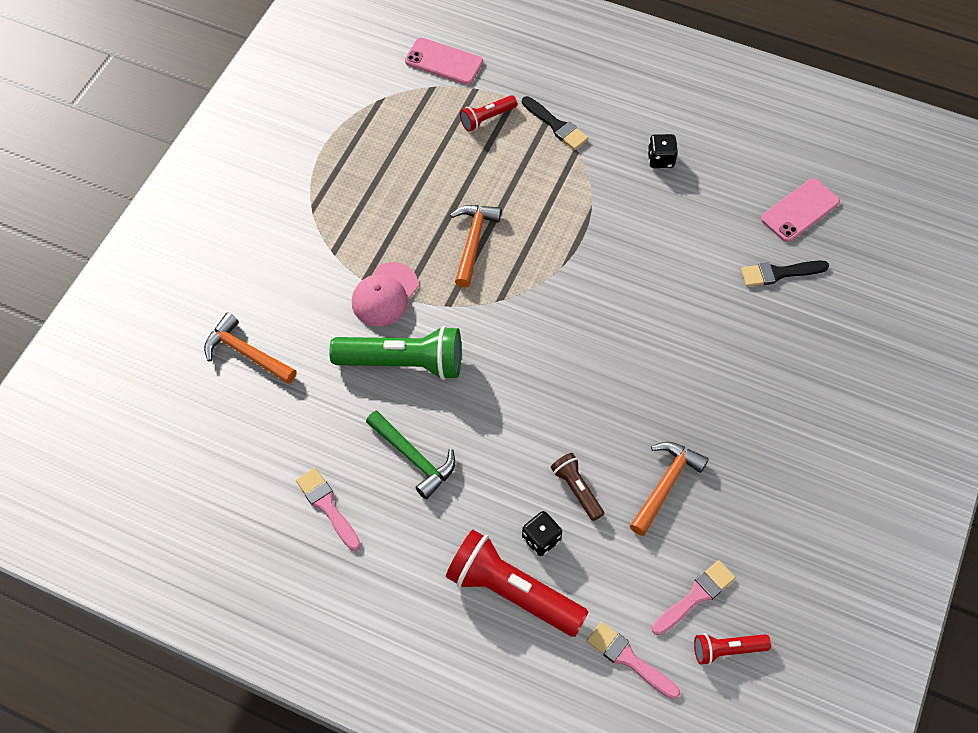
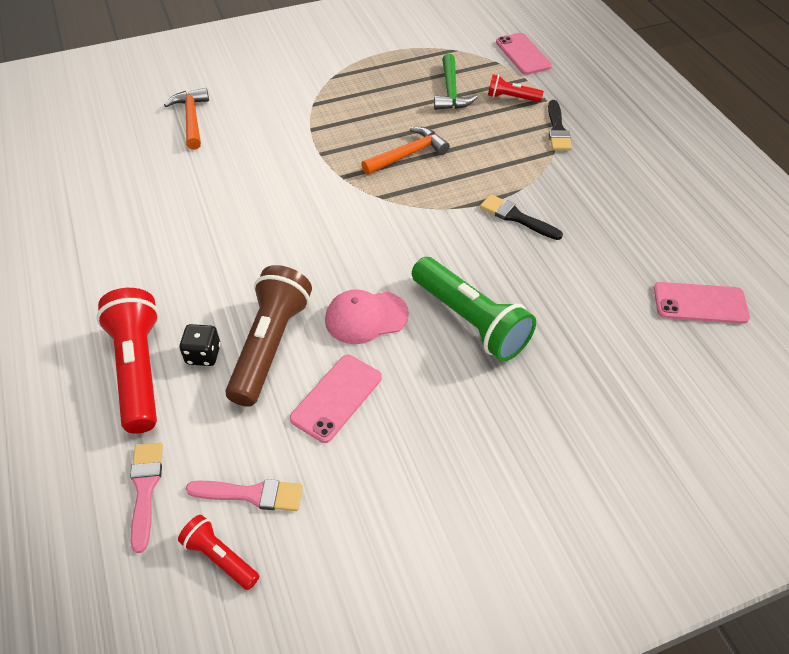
camera: 45 degrees right, 10 degrees down
(327, 506) = (114, 226): pink brush -> none
(385, 295) = (311, 145): pink cap -> pink cap (366, 317)
(403, 363) = (269, 187): green flashlight -> green flashlight (470, 321)
(413, 458) = (198, 241): green hammer -> green hammer (450, 91)
(577, 489) = (270, 346): brown flashlight -> brown flashlight, size x1.95
(660, 159) = (615, 196): black dice -> none
(665, 485) = (336, 398): orange hammer -> pink phone
(779, 273) = (624, 331): black brush -> black brush (516, 217)

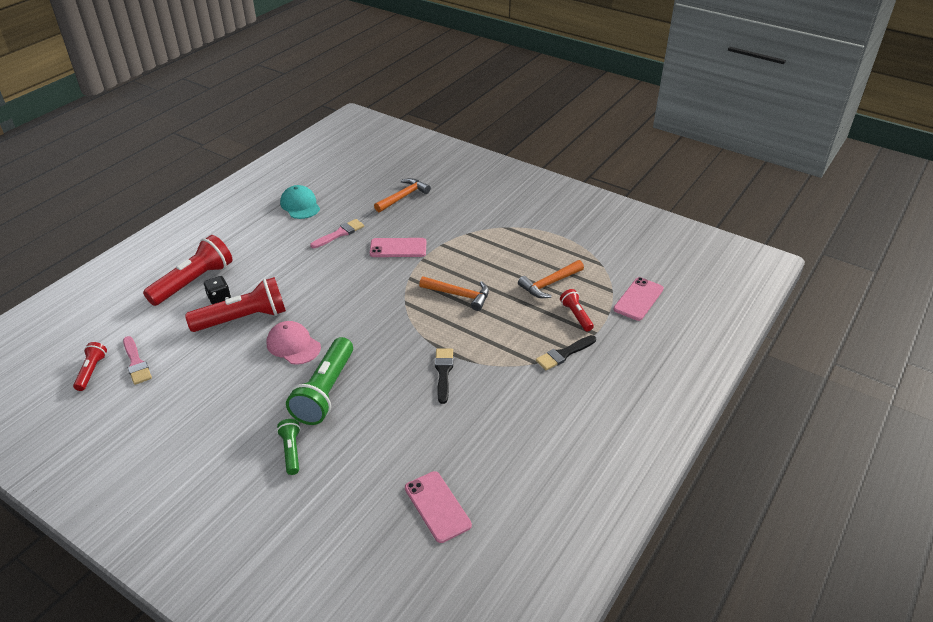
camera: 55 degrees right, 10 degrees down
(98, 205) = (300, 205): none -> turquoise cap
(145, 489) = (119, 324): pink brush -> pink brush (339, 233)
(270, 346) = (243, 319): brown flashlight -> red flashlight
(336, 398) = (222, 362): pink phone -> pink phone (398, 248)
(450, 91) = (549, 284): green hammer -> orange hammer
(545, 388) = (291, 451): none -> green flashlight

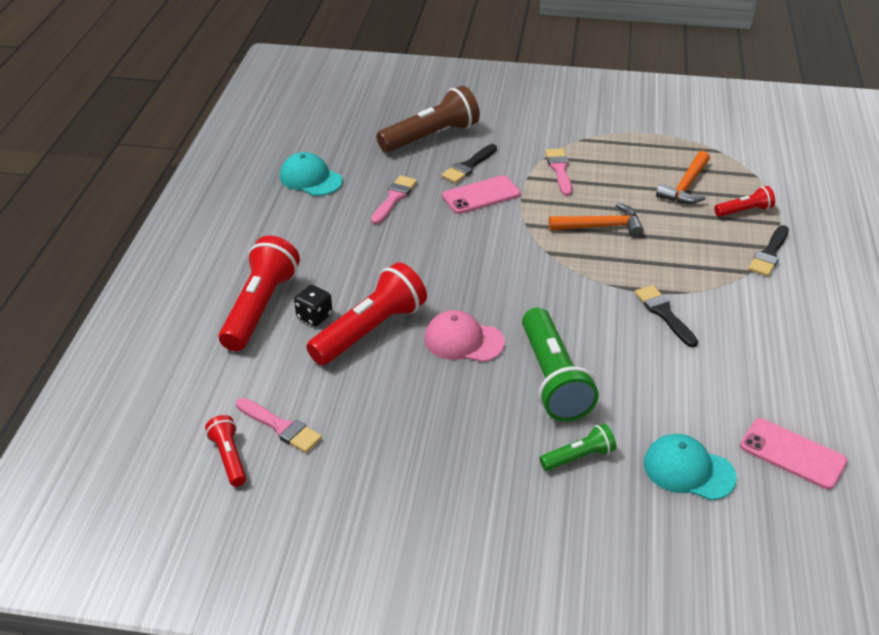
camera: 25 degrees left, 0 degrees up
(291, 451) = (578, 457): green flashlight -> green flashlight turned 105 degrees clockwise
(354, 489) = (688, 470): none -> turquoise cap
(403, 197) = (431, 136): orange hammer -> brown flashlight
(409, 225) = (468, 166): none -> black brush
(469, 245) = (559, 170): none -> pink brush
(576, 315) = (744, 211): red flashlight -> red flashlight turned 120 degrees clockwise
(638, 299) = (789, 176): pink phone -> none

